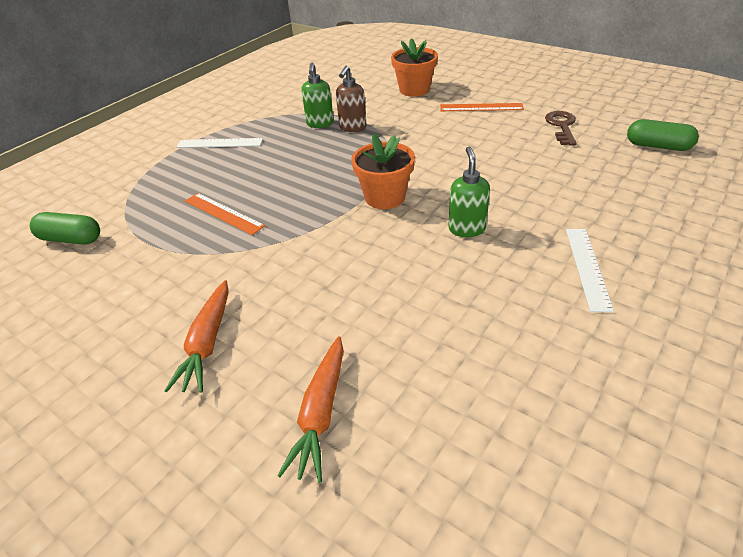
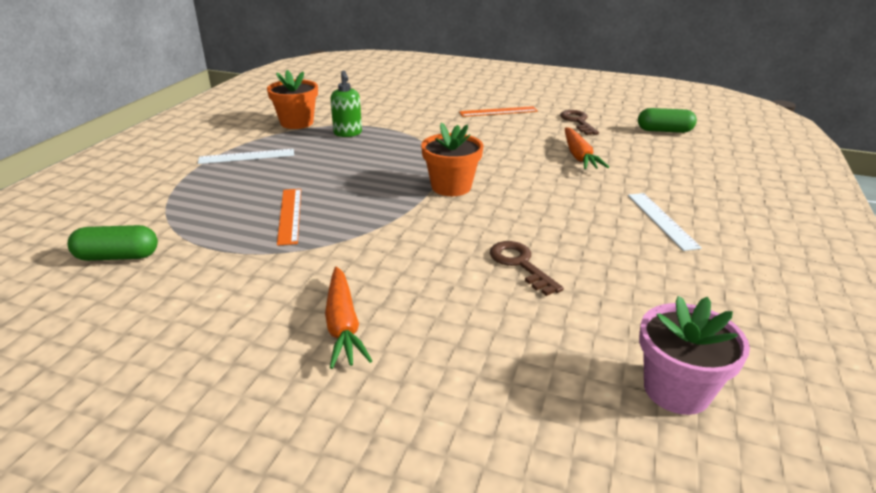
camera: 20 degrees left, 10 degrees down
(223, 213) = (289, 215): orange ruler -> orange ruler turned 60 degrees clockwise
(321, 412) = (497, 362): orange carrot -> orange carrot (579, 156)
(352, 128) = (384, 134): brown soap dispenser -> none
(404, 301) = (520, 264): none -> brown key
(414, 90) = (426, 101): orange flower pot -> orange flower pot (297, 123)
(466, 229) = (542, 203): green soap dispenser -> none
(483, 488) = (676, 390): none -> pink flower pot

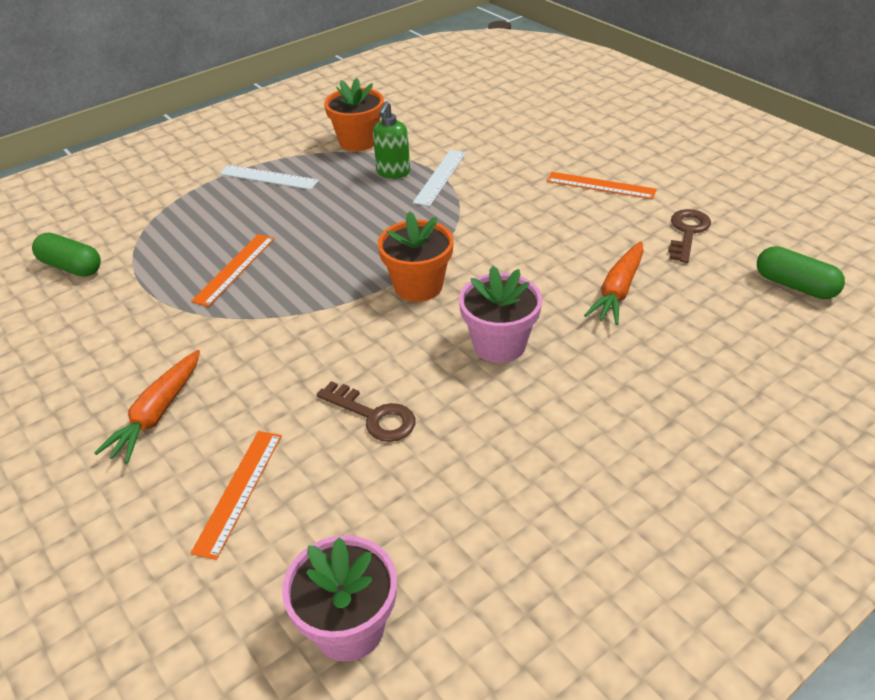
camera: 35 degrees right, 10 degrees up
(482, 346) = (238, 491): none -> orange ruler
(520, 264) = (374, 416): brown key -> brown key turned 120 degrees clockwise
(547, 201) = (499, 344): none -> pink flower pot
(661, 220) = (600, 424): white ruler -> white ruler (440, 177)

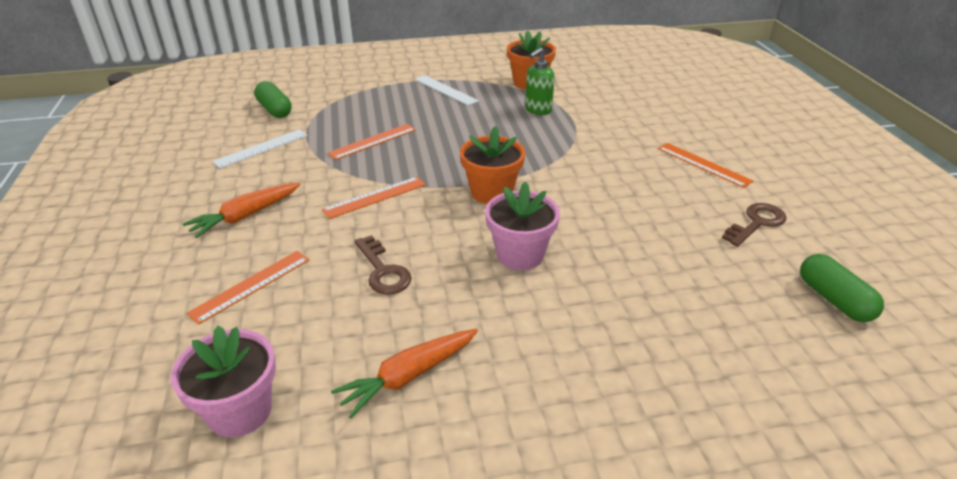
camera: 25 degrees right, 5 degrees down
(294, 336) = (375, 197): none -> orange ruler
(440, 177) = (571, 123): white ruler -> white ruler (261, 148)
(618, 290) = (654, 248): orange carrot -> orange carrot (409, 376)

